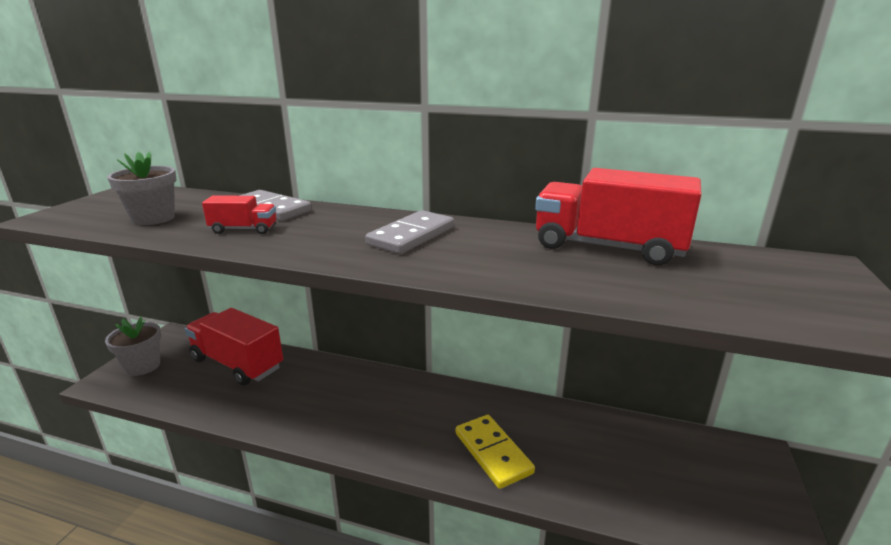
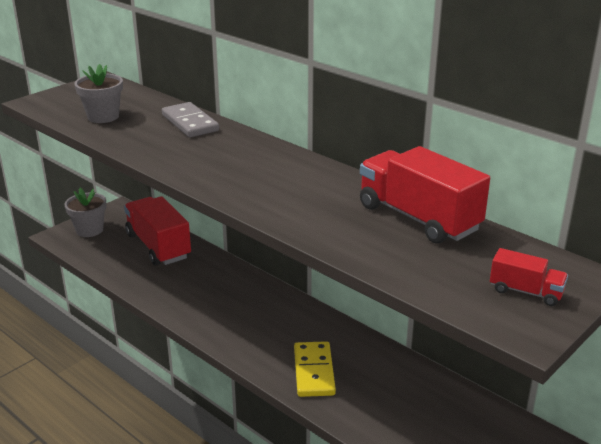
camera: 25 degrees right, 5 degrees up
(244, 229) = (157, 141): red truck -> red truck (526, 291)
(412, 236) = (273, 173): grey domino -> none

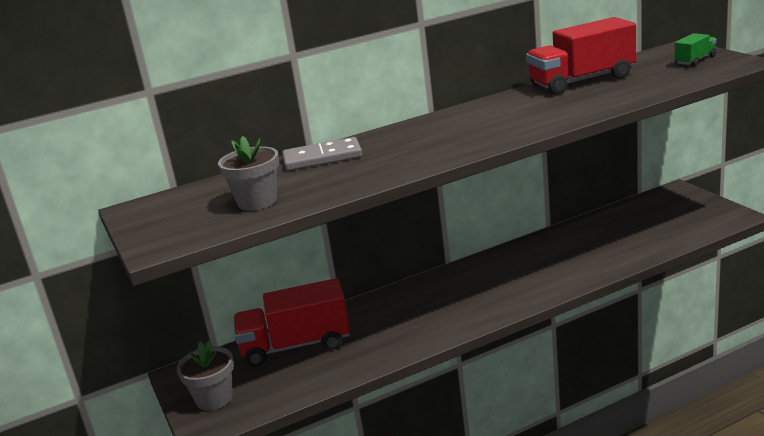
camera: 65 degrees left, 5 degrees down
(313, 371) = (565, 268): yellow domino -> none
(526, 291) = (695, 60): red truck -> green truck

